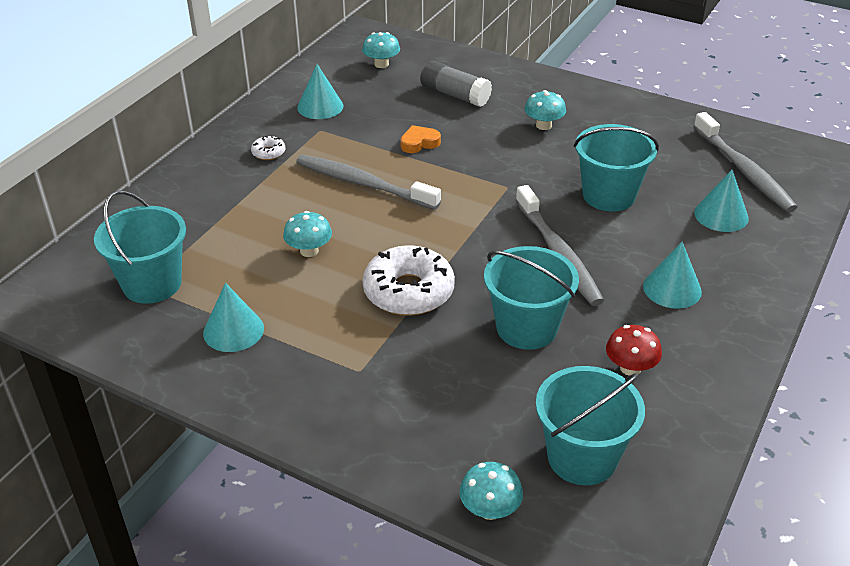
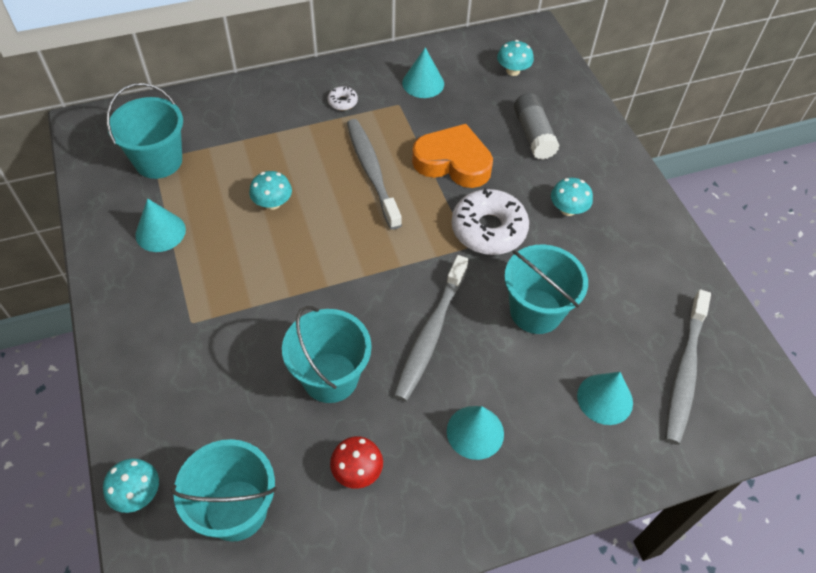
camera: 40 degrees right, 15 degrees up
(408, 291) = (293, 284): white donut -> white donut (488, 229)
(419, 143) = (453, 162): orange heart -> orange heart, size x2.06

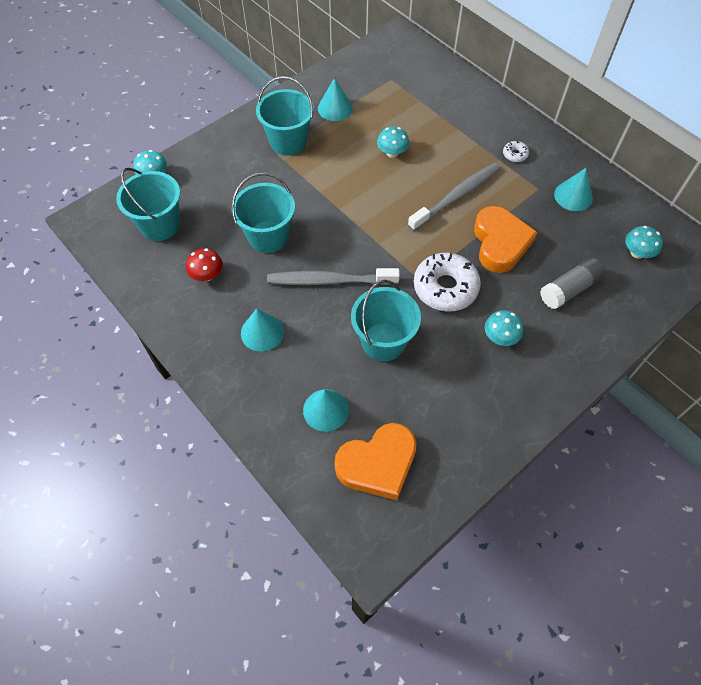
camera: 70 degrees right, 5 degrees up
(158, 161) = (391, 82): turquoise bucket -> turquoise bucket (288, 142)
(684, 372) = (378, 464): grey toothbrush -> orange heart

